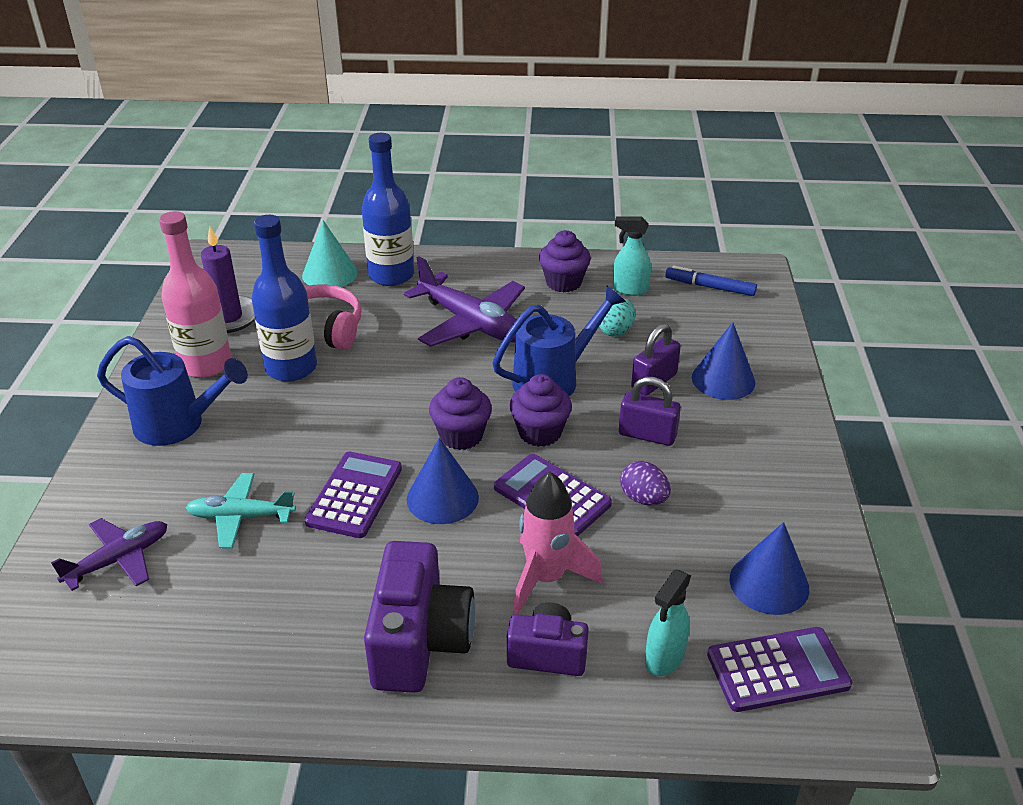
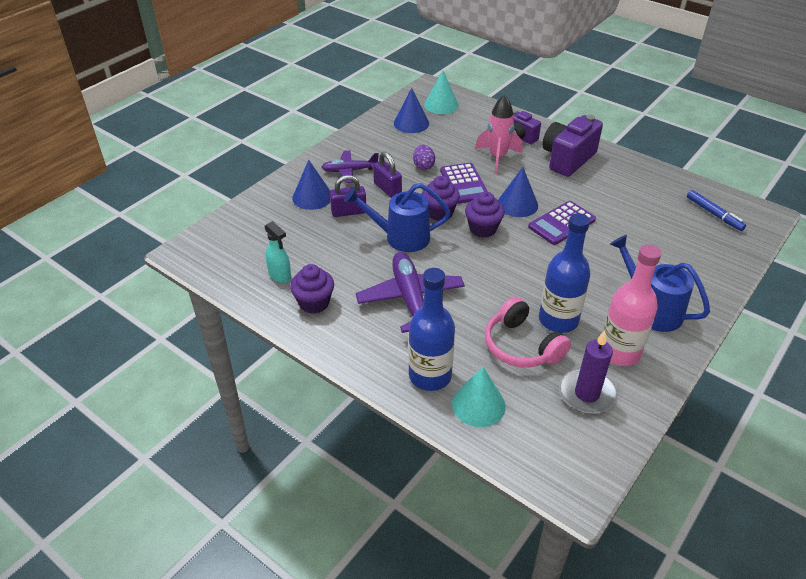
camera: 145 degrees left, 5 degrees up
(119, 559) = (700, 243): purple plane -> purple plane (349, 171)
(241, 517) = (628, 237): turquoise plane -> none
(616, 331) = (328, 250): turquoise egg -> none
(664, 658) = (477, 121): turquoise spray bottle -> none
(710, 287) = (230, 253): blue marker -> blue marker (714, 214)
(777, 670) = (441, 105): purple calculator -> turquoise cone

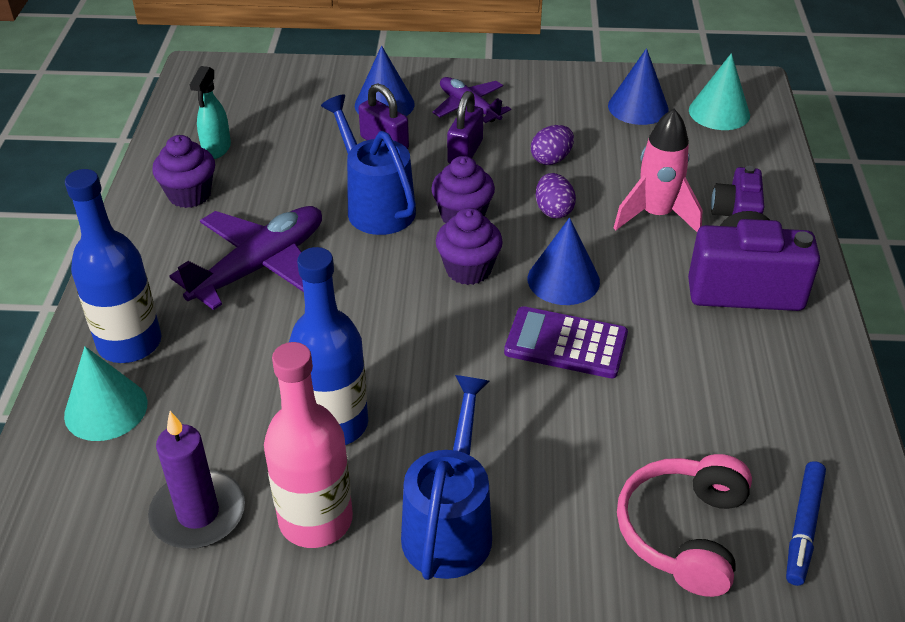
camera: 55 degrees right, 0 degrees up
(464, 184) = (553, 210): purple calculator -> purple egg
(521, 346) = (249, 406): pink headphones -> pink headphones (683, 533)

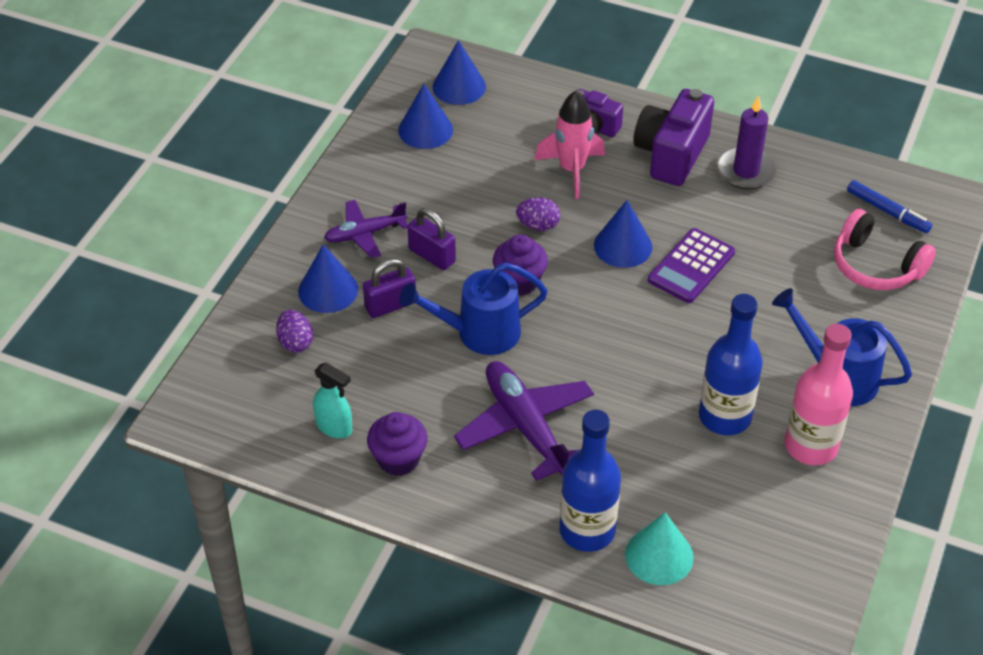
camera: 70 degrees left, 5 degrees up
(198, 513) = (785, 512): purple candle -> purple candle (746, 171)
(468, 269) = (587, 296): purple cupcake -> none
(551, 159) = (470, 205): purple egg -> purple egg (295, 342)
(719, 112) = (459, 86): turquoise cone -> blue cone

